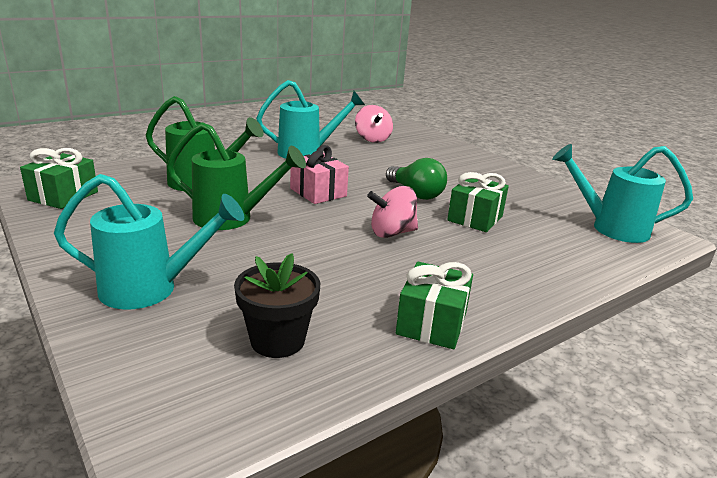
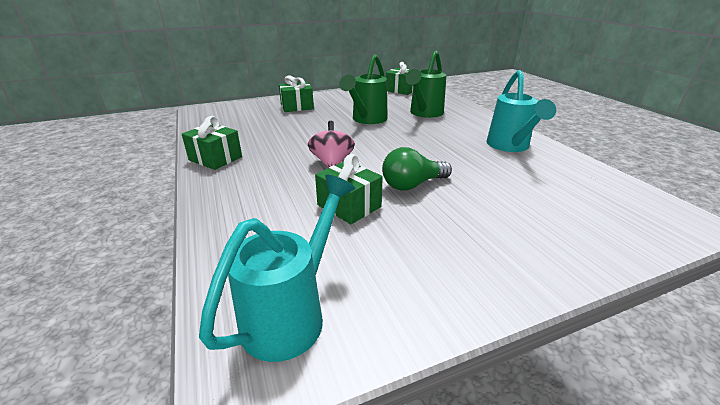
camera: 105 degrees right, 5 degrees up
(152, 289) = (297, 107): turquoise watering can -> green gift
(277, 340) = (238, 125): black flower pot -> none
(318, 192) = (411, 144): pink gift -> none
(372, 139) = (590, 185): pink spinning top -> none

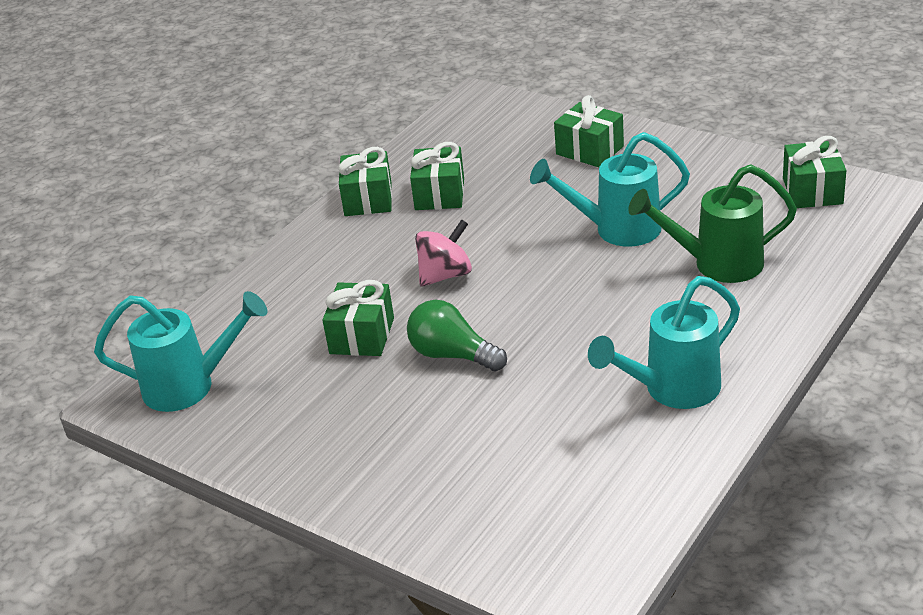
camera: 60 degrees right, 5 degrees up
(256, 141) = (439, 194): none -> green gift
(367, 120) = (616, 230): green watering can -> turquoise watering can

